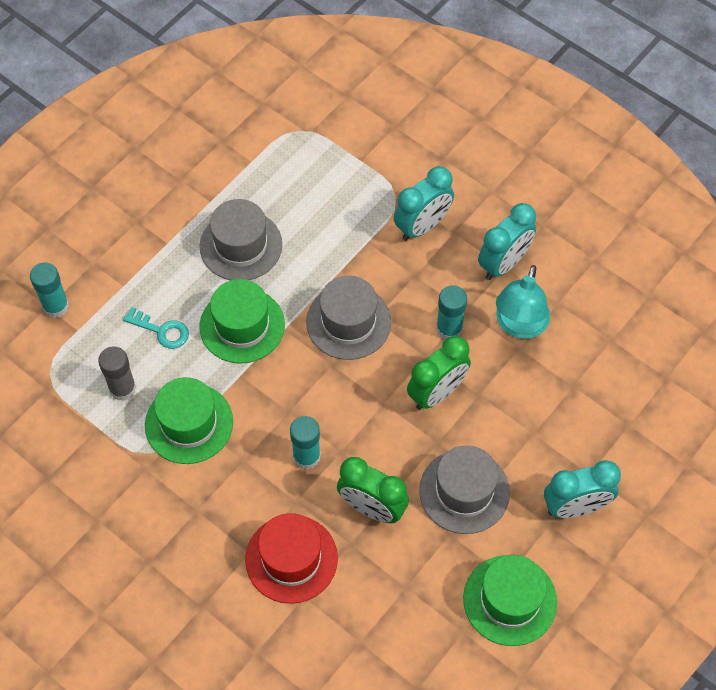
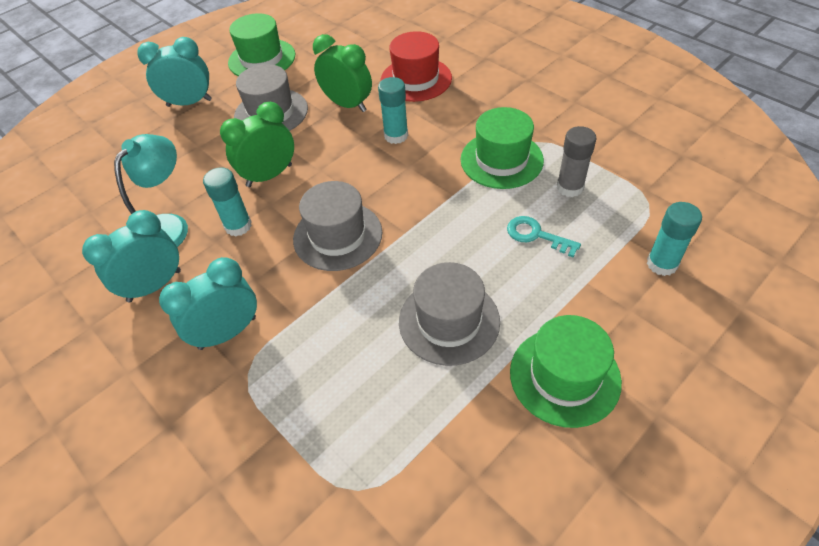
camera: 170 degrees left, 10 degrees down
(242, 325) = (450, 237): green hat -> green hat (564, 376)

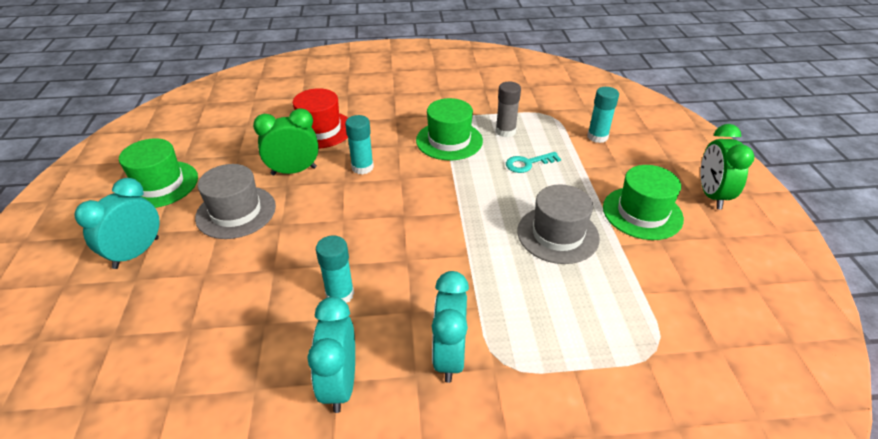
camera: 55 degrees left, 10 degrees down
(168, 226) = (278, 340): turquoise lamp -> none
(269, 175) = (308, 249): green clock -> green clock (711, 195)
(337, 236) = (422, 245): grey hat -> none

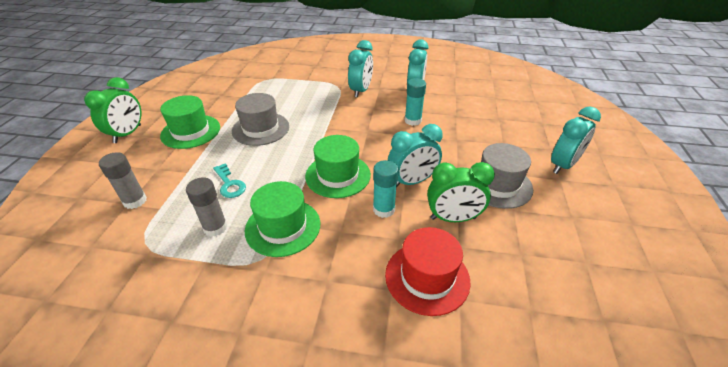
camera: 165 degrees left, 0 degrees up
(159, 184) = (589, 228): green hat -> green hat (338, 175)
(336, 199) = (412, 181): none -> turquoise clock
(528, 163) = (229, 184): turquoise key -> turquoise key turned 60 degrees clockwise
(597, 137) = (135, 201): turquoise glue stick -> grey glue stick

